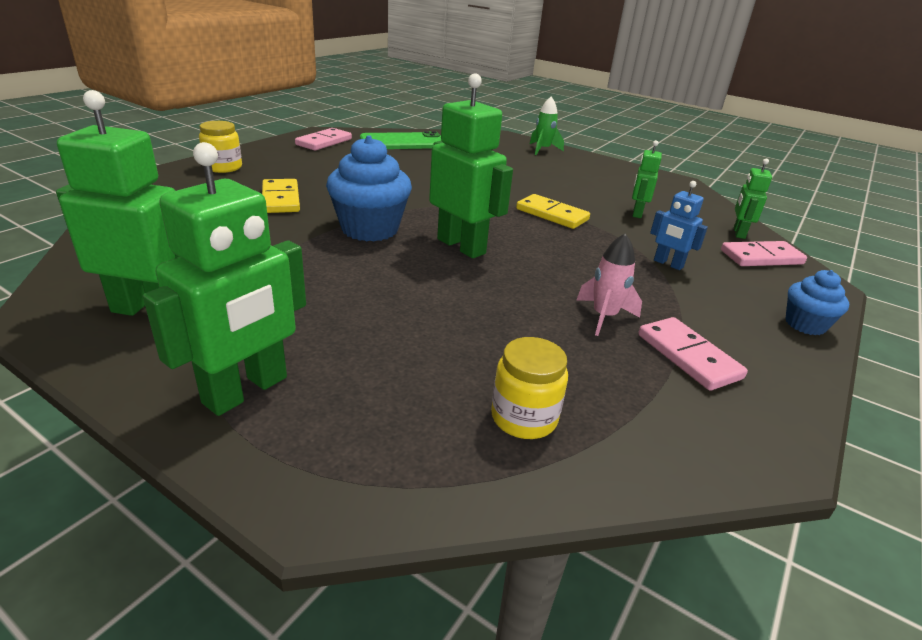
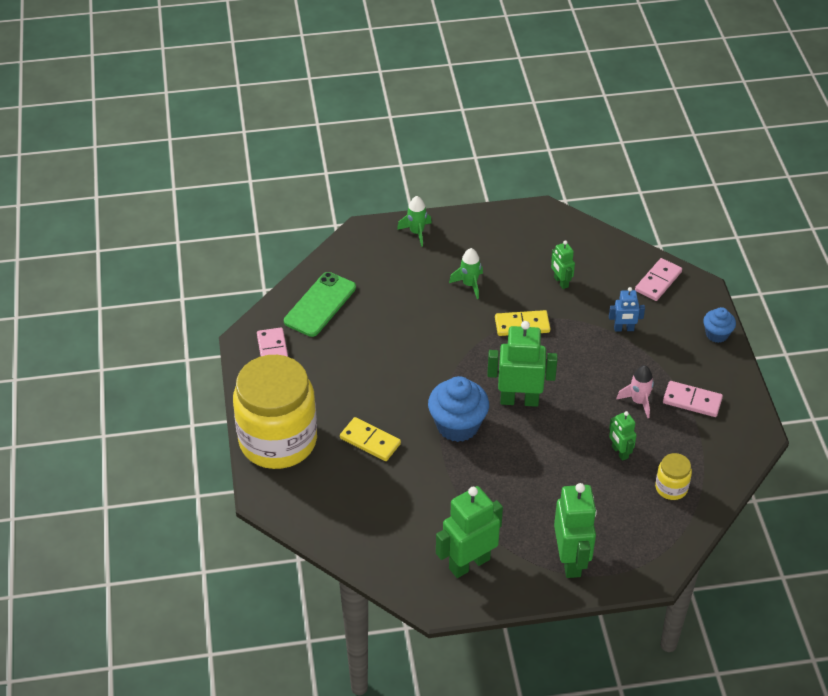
camera: 40 degrees left, 15 degrees up
(223, 167) = (278, 440): yellow jar -> yellow jar, size x2.45
(541, 180) = (469, 284): none -> green rocket
(738, 233) = (628, 261): green robot -> green robot (619, 452)

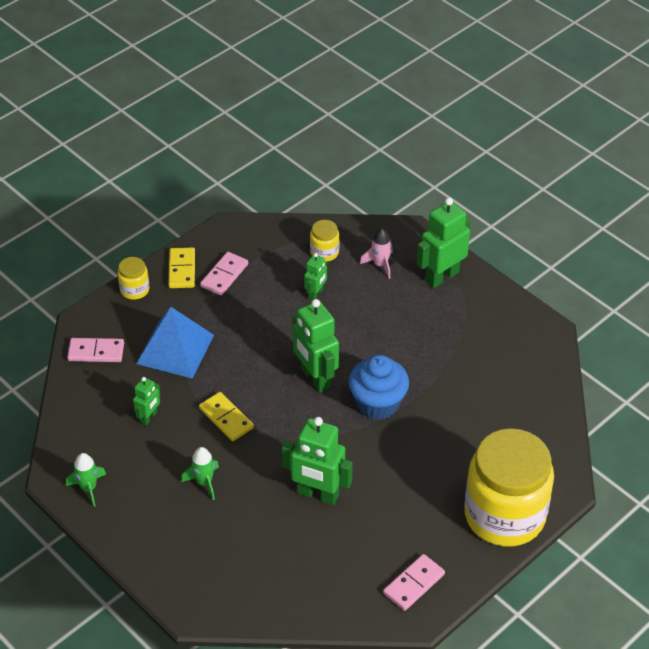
camera: 125 degrees left, 0 degrees up
(320, 304) = (324, 584): green phone -> none
(370, 441) = (446, 451): yellow domino -> yellow domino (182, 270)
(416, 232) = (162, 564): green rocket -> green rocket (88, 488)
(469, 563) = (499, 329): green robot -> green robot (317, 494)
(624, 329) = (175, 349): blue robot -> blue pyramid
(638, 401) = (252, 305): pink rocket -> pink rocket (380, 265)
(692, 401) = (224, 275): pink domino -> pink domino turned 45 degrees clockwise
(717, 334) = (134, 290): blue cupcake -> yellow jar

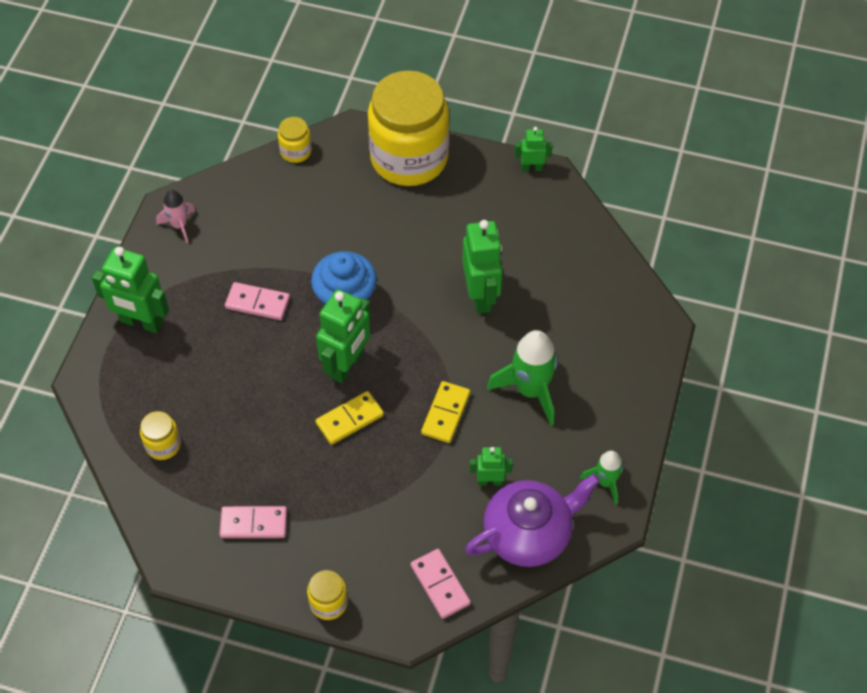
camera: 120 degrees left, 10 degrees up
(89, 419) = (529, 534): none -> purple teapot
(175, 349) = (388, 510): blue pyramid -> none
(182, 270) = (269, 572): yellow domino -> yellow domino (349, 419)
(204, 482) = (530, 390): green rocket -> green rocket, size x1.76
(316, 294) = (231, 421): green robot -> green robot (531, 168)
(380, 265) = (153, 384): pink rocket -> pink rocket (179, 225)
(413, 584) = (521, 189): pink domino -> pink domino (257, 303)
(562, 437) = (296, 151): none -> yellow jar

